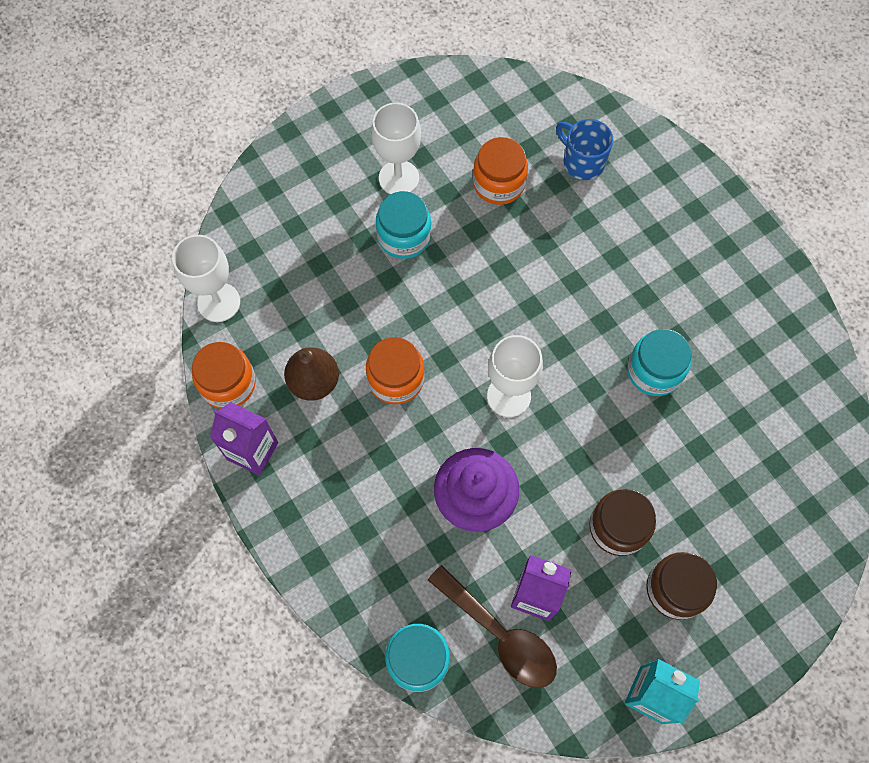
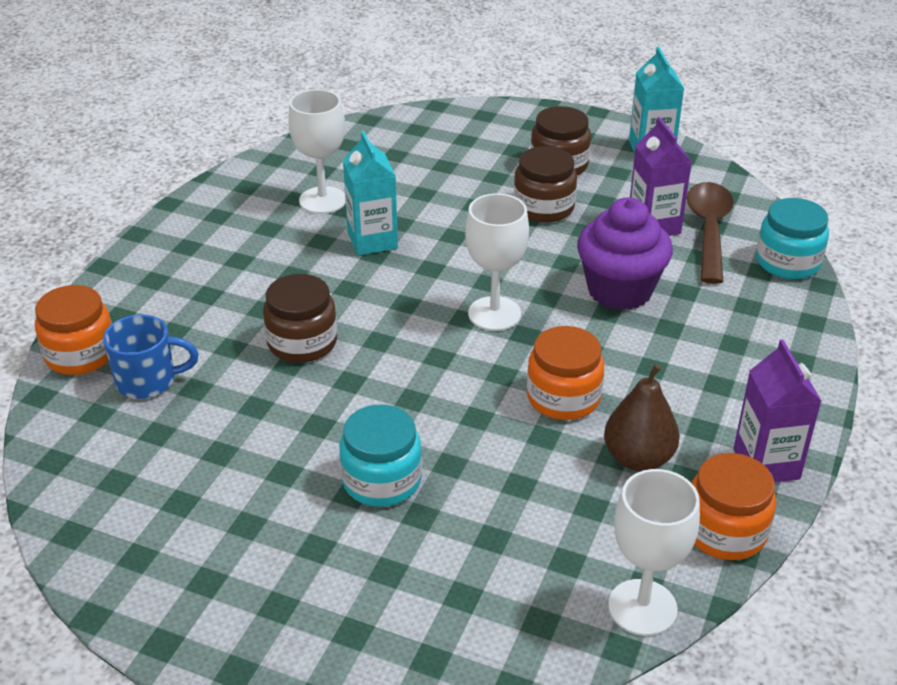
camera: 125 degrees left, 30 degrees down
(399, 178) = (299, 529): white goblet -> white goblet (322, 200)
(499, 183) = (234, 434): orange jar -> orange jar (80, 354)
(561, 261) = (302, 342): none -> brown jar
(582, 162) = (148, 381): blue mug -> blue mug turned 105 degrees counterclockwise
(654, 371) = (372, 240): turquoise jar -> turquoise carton

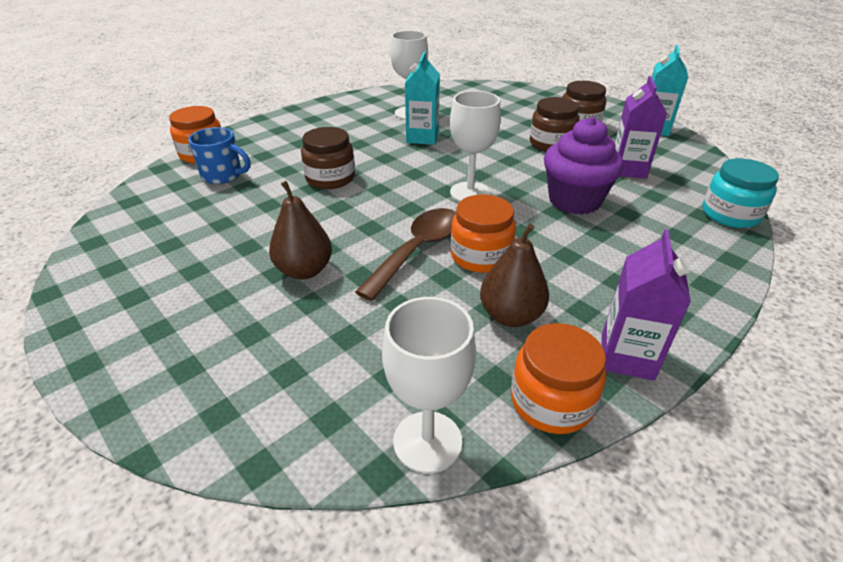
camera: 25 degrees right, 0 degrees up
(381, 480) = (304, 270): turquoise jar -> brown pear
(708, 230) = (671, 181): brown spoon -> brown spoon (417, 250)

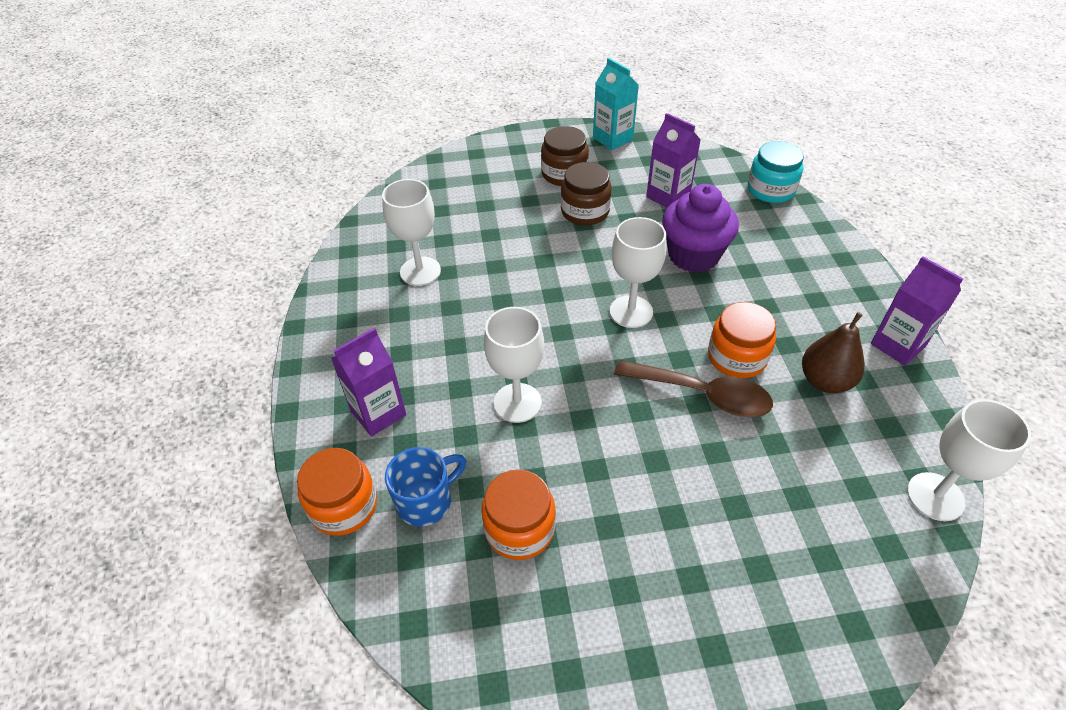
camera: 55 degrees left, 10 degrees up
(280, 140) = (378, 413): none -> purple carton
(304, 270) = (683, 492): brown pear -> none
(330, 178) = (517, 403): brown jar -> white goblet
(417, 250) = (702, 394): brown spoon -> brown spoon turned 135 degrees clockwise
(422, 137) = (489, 290): turquoise carton -> none
(551, 401) = (923, 409): orange jar -> orange jar (519, 529)

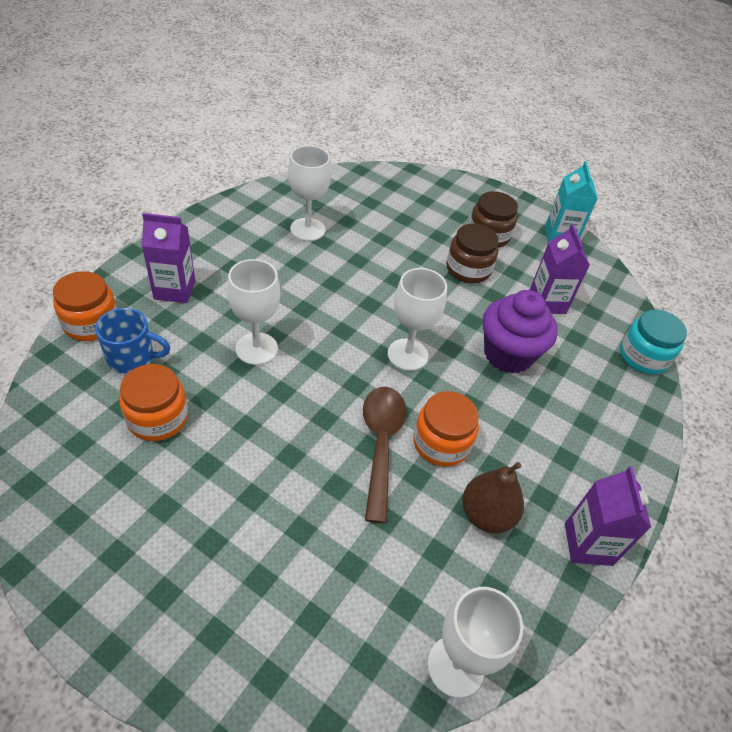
camera: 35 degrees right, 0 degrees up
(702, 394) = (381, 444): brown spoon -> brown spoon turned 150 degrees counterclockwise

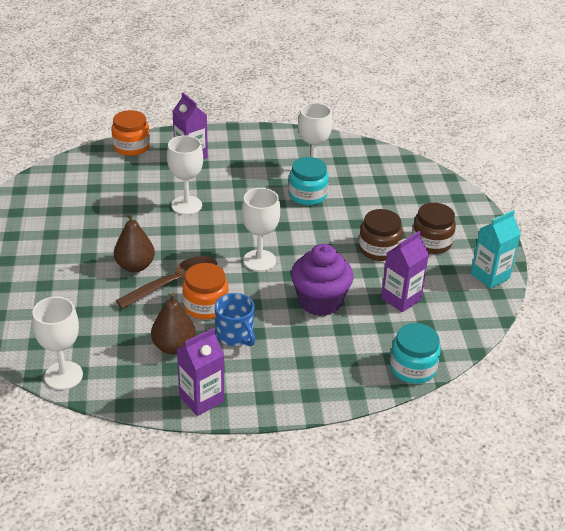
camera: 55 degrees right, 10 degrees down
(132, 358) = (126, 172): blue mug -> blue mug (235, 335)
(157, 418) = (99, 201): orange jar -> none
(316, 461) = (135, 266): none -> brown pear
(342, 257) = (307, 195): none -> turquoise jar

